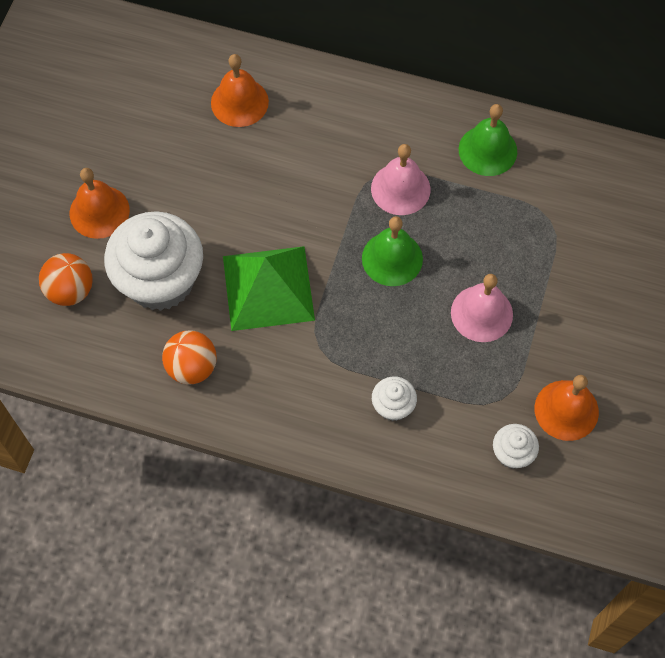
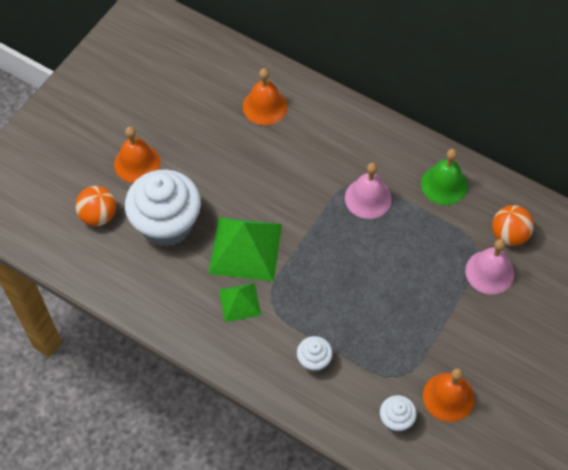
camera: 15 degrees right, 5 degrees down
(192, 367) = (171, 293): orange ball -> orange ball (509, 235)
(281, 356) = (239, 302): none -> green pyramid
(392, 258) = (346, 249): green bell -> none
(481, 313) = (403, 307): pink bell -> pink bell (489, 272)

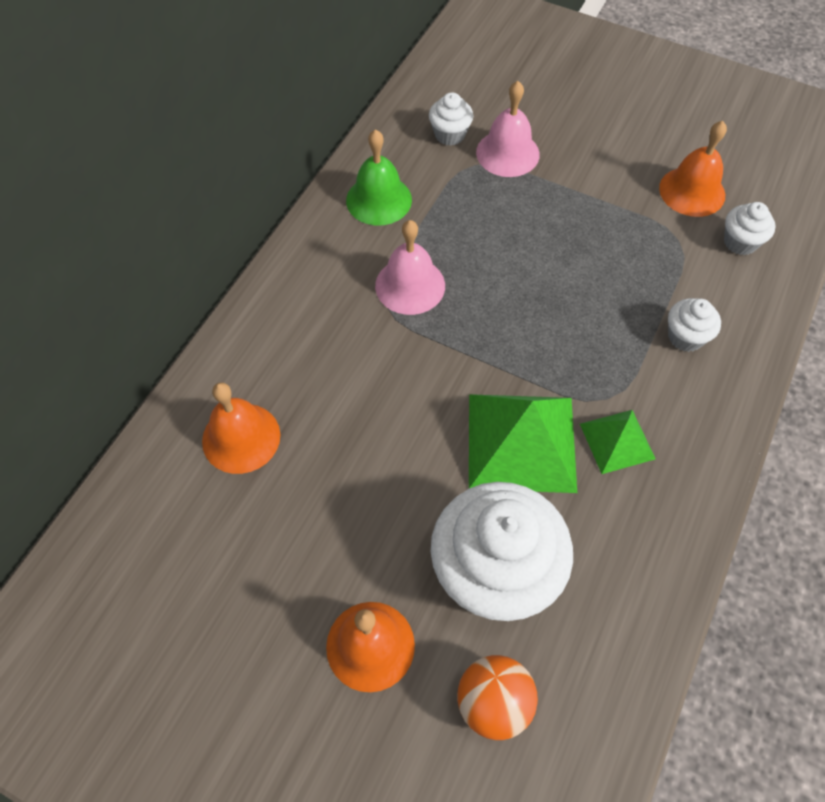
camera: 95 degrees left, 0 degrees up
(509, 235) = (450, 134): orange ball -> white cupcake

